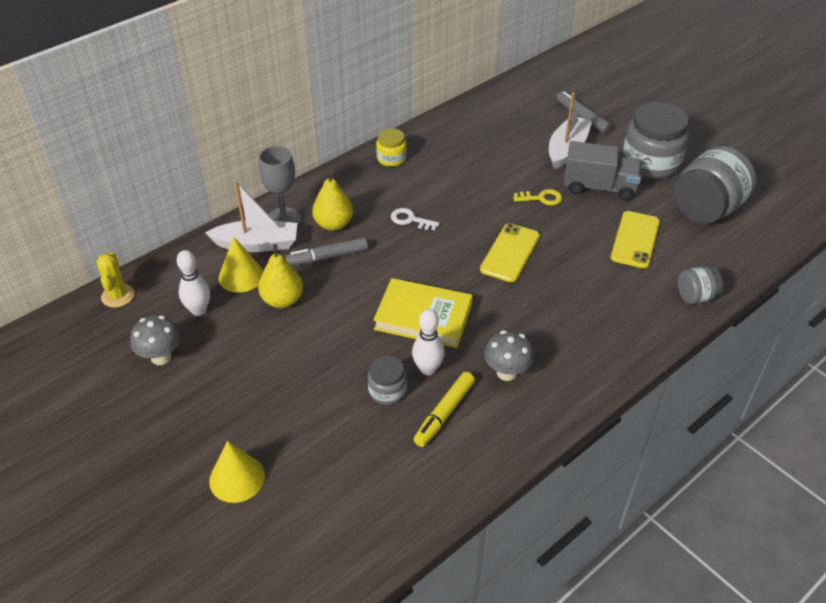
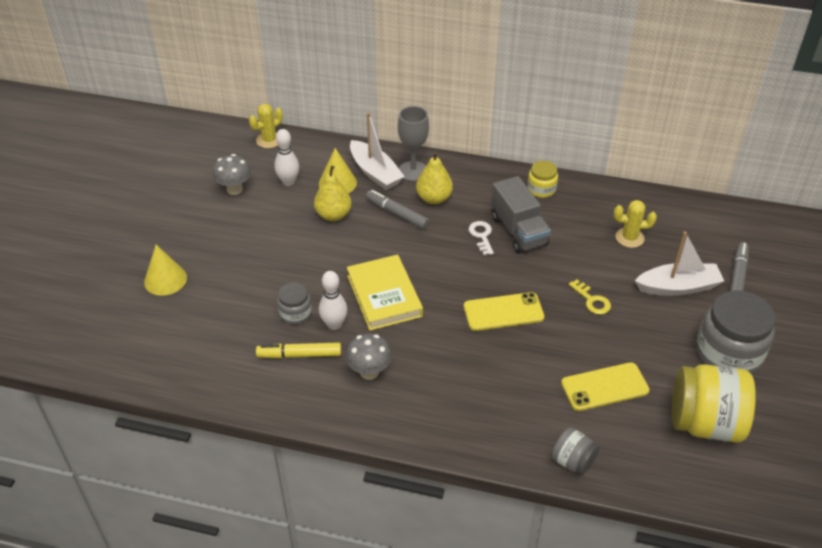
camera: 55 degrees right, 0 degrees up
(494, 144) = (629, 238): none -> yellow cactus
(599, 187) = (650, 332): grey truck -> grey truck (518, 231)
(706, 209) = (705, 423): grey jar -> yellow jar

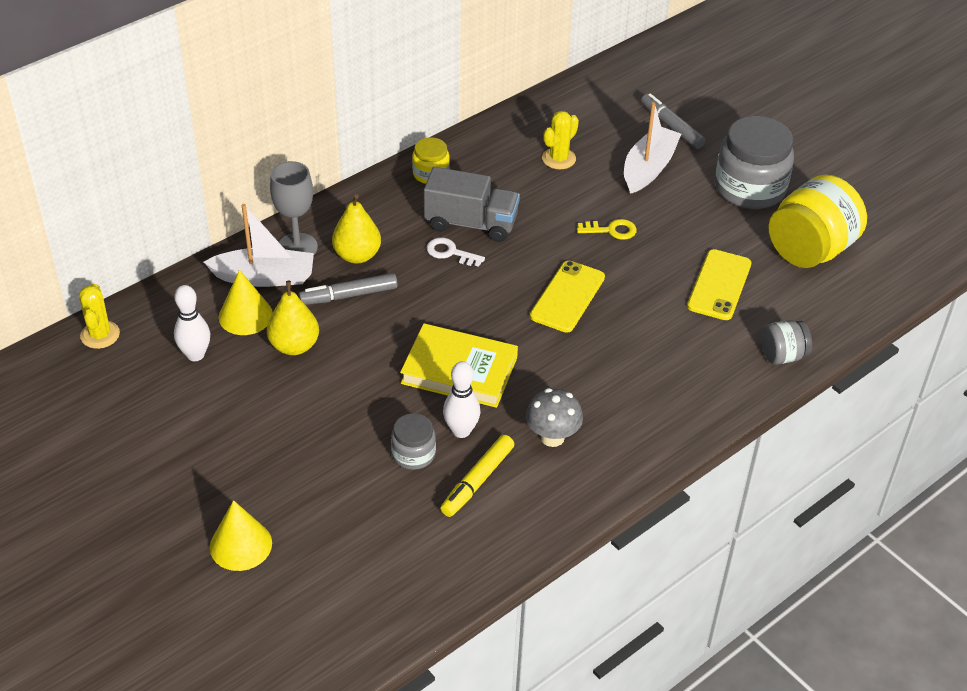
camera: 55 degrees left, 0 degrees up
(234, 189) = (152, 408): grey mushroom -> none

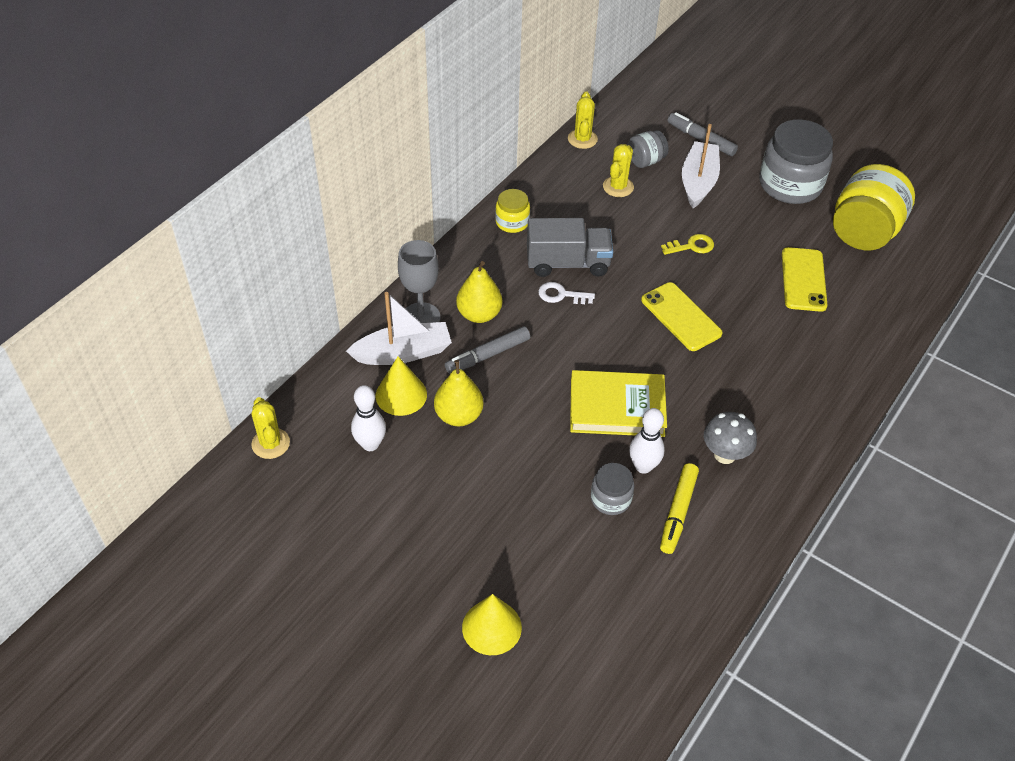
camera: 15 degrees left, 5 degrees up
(542, 105) = (582, 139): none -> yellow cactus
(567, 297) = (681, 317): yellow phone -> yellow phone turned 45 degrees counterclockwise
(782, 355) = (883, 334): grey jar -> grey jar (645, 161)

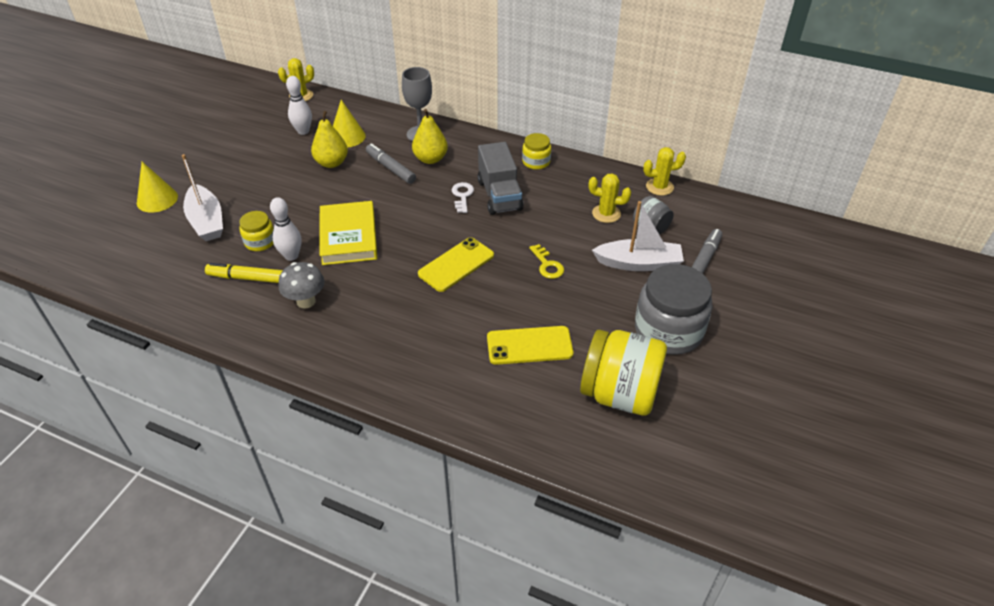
camera: 80 degrees right, 5 degrees down
(403, 353) = (385, 132): white boat -> white boat (206, 221)
(610, 499) = (260, 242): grey jar -> yellow jar

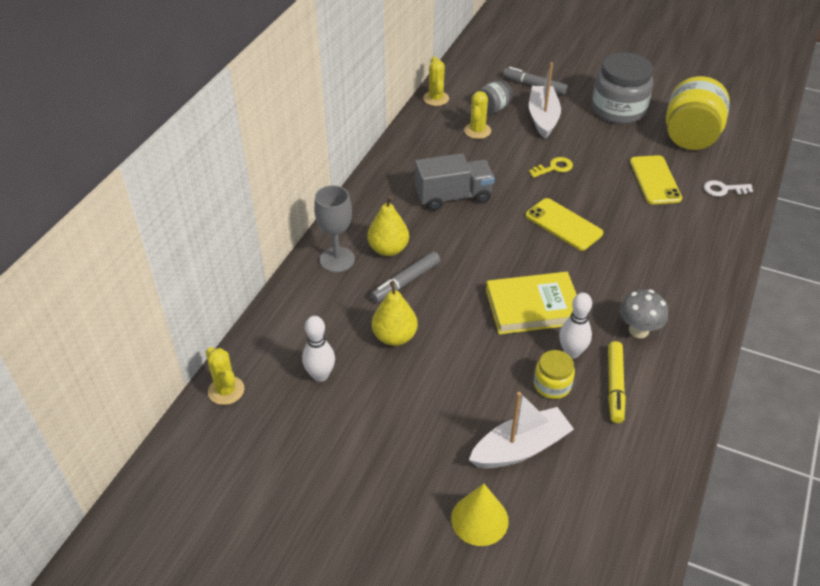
camera: 90 degrees left, 0 degrees up
(347, 137) = (337, 327): yellow cone -> none
(462, 196) = (455, 222): white key -> white key (723, 189)
(536, 162) = (395, 171): yellow jar -> none

